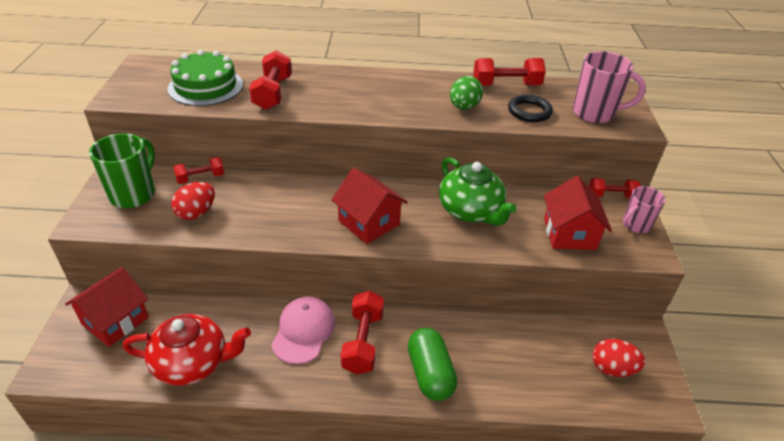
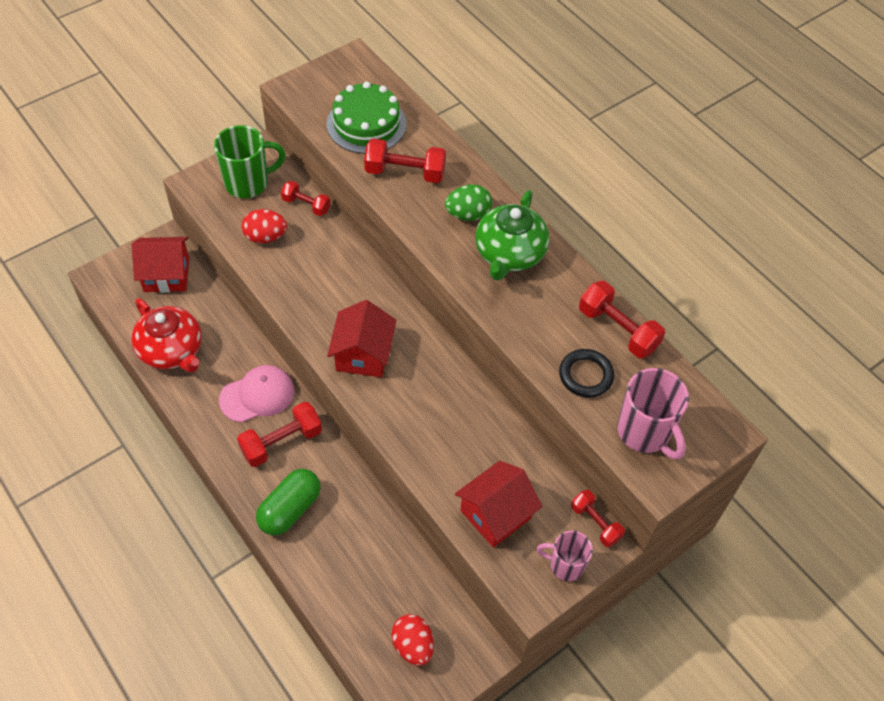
camera: 50 degrees right, 15 degrees up
(273, 93) = (405, 172): red dumbbell -> red dumbbell turned 45 degrees clockwise
(464, 107) = (535, 319): green egg -> green egg (468, 214)
(471, 211) = (452, 418): green teapot -> green teapot (509, 254)

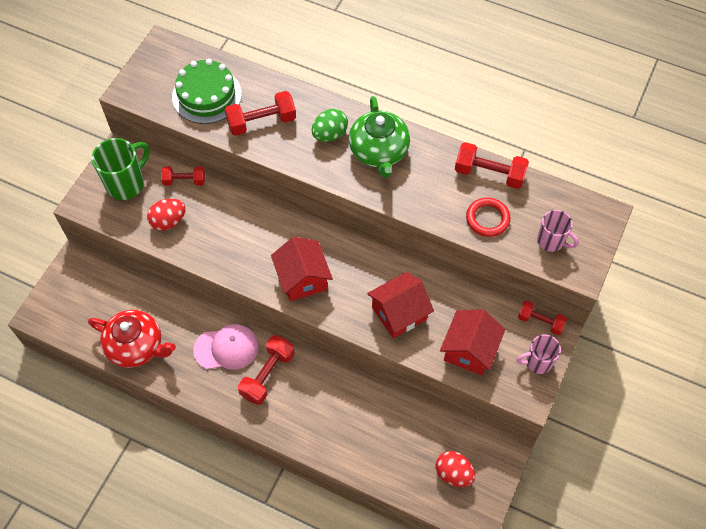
camera: 25 degrees left, 5 degrees up
(166, 275) = (92, 288): red house -> red house (399, 313)
(257, 395) = (226, 348): pink cap -> pink cap turned 45 degrees clockwise
(290, 509) = (305, 422): green capsule -> none
(586, 375) = (487, 219): black ring -> red ring
(644, 432) = (551, 241): pink mug -> pink mug, size x0.64

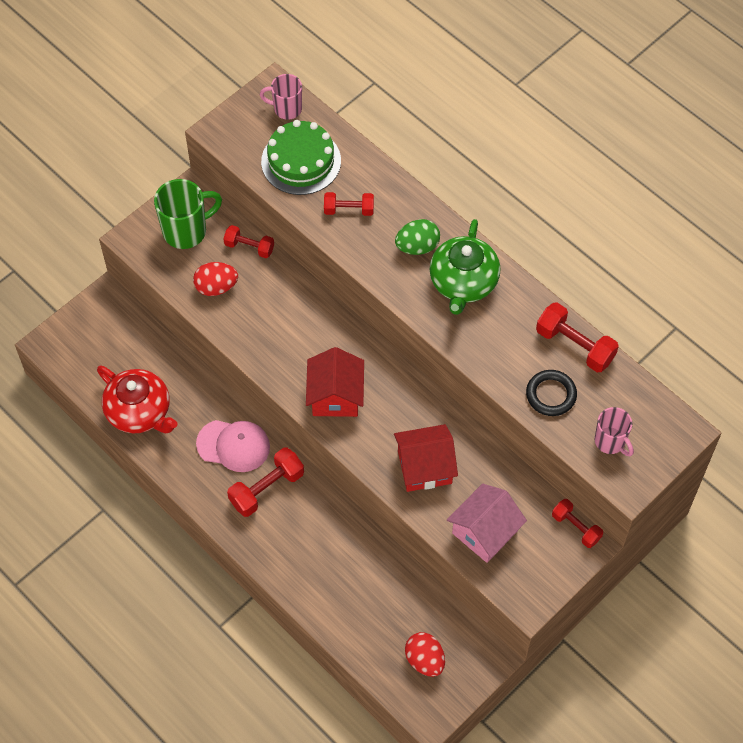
camera: 20 degrees right, 0 degrees up
(261, 122) = (349, 210): red dumbbell -> red dumbbell, size x0.65
(469, 350) = (485, 532): red house -> pink house
(487, 219) = (551, 395): red ring -> black ring
(537, 362) = (554, 569): pink mug -> pink mug (286, 109)

